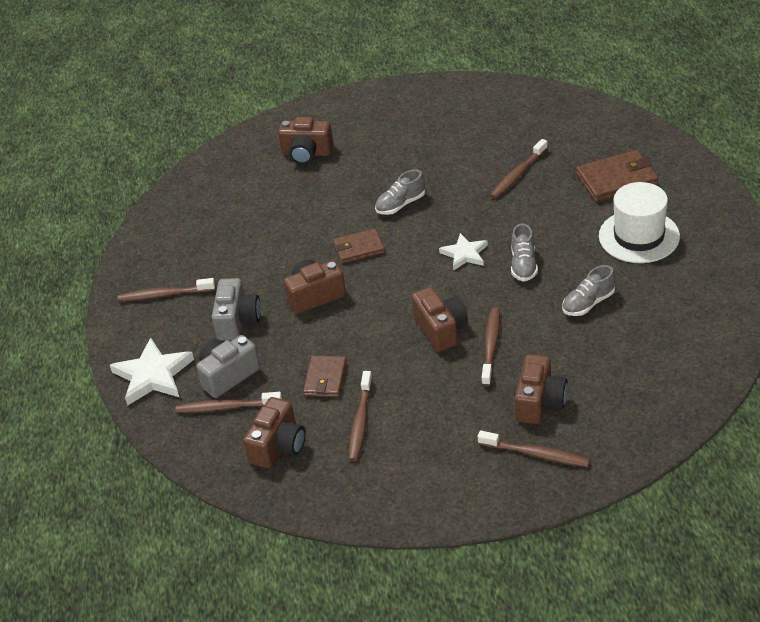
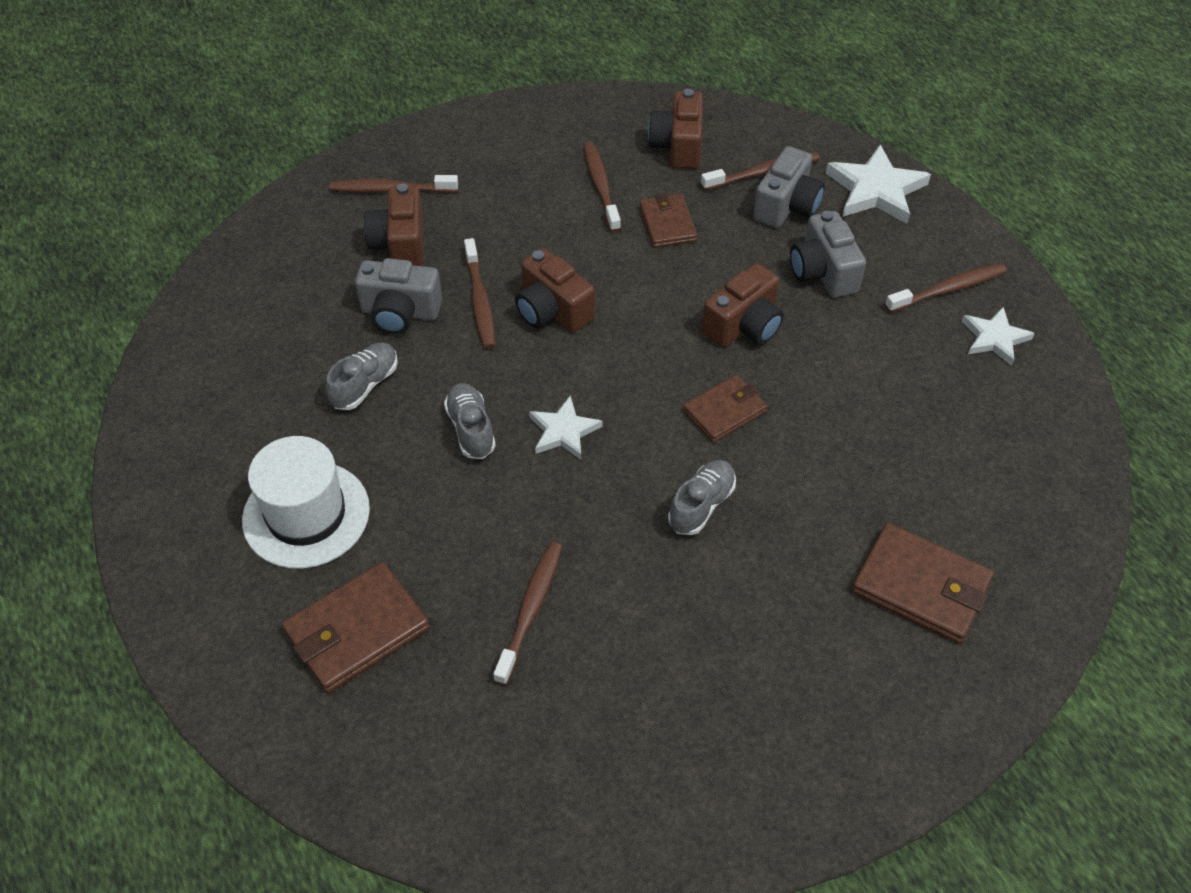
camera: 155 degrees right, 10 degrees up
(162, 260) = (994, 338): none -> white star
(307, 153) = (921, 587): brown camera -> brown wallet
(552, 348) = (400, 313): none -> grey camera

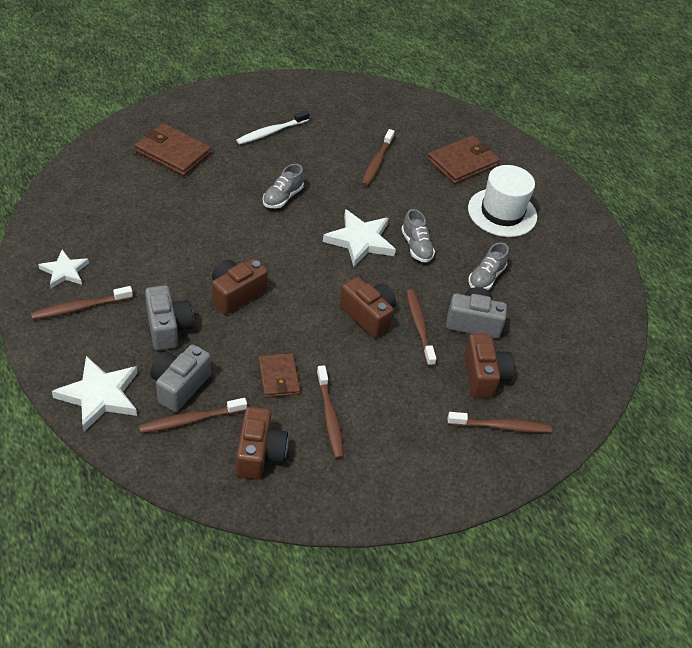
camera: 175 degrees right, 5 degrees down
(564, 431) = (360, 241): white star -> white star, size x1.60
(724, 411) = (260, 243): brown wallet -> none
(747, 668) = (271, 132): none -> white toothbrush

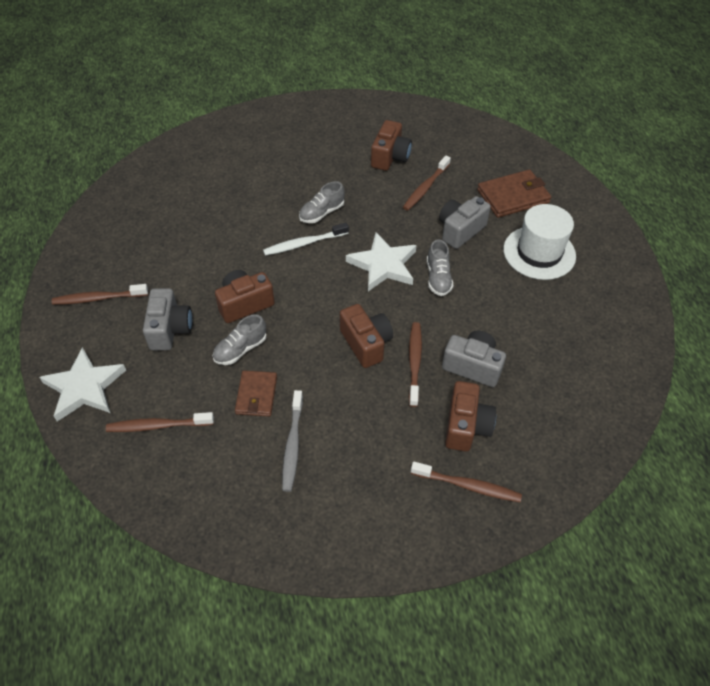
camera: 20 degrees right, 5 degrees up
(64, 271) = (98, 262): white star -> none
(173, 153) = (234, 160): brown wallet -> none
(179, 386) = (160, 389): grey camera -> grey camera (460, 230)
(259, 454) = (211, 472): brown camera -> brown camera (390, 157)
(271, 132) = (332, 148): white toothbrush -> white toothbrush (304, 244)
(330, 417) = (292, 445): brown toothbrush -> grey toothbrush
(486, 277) = (501, 319): grey shoe -> grey shoe (240, 349)

